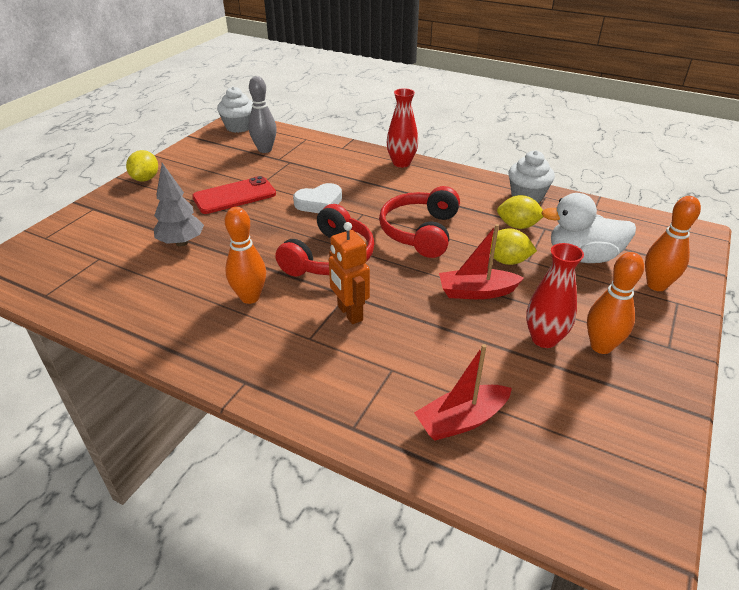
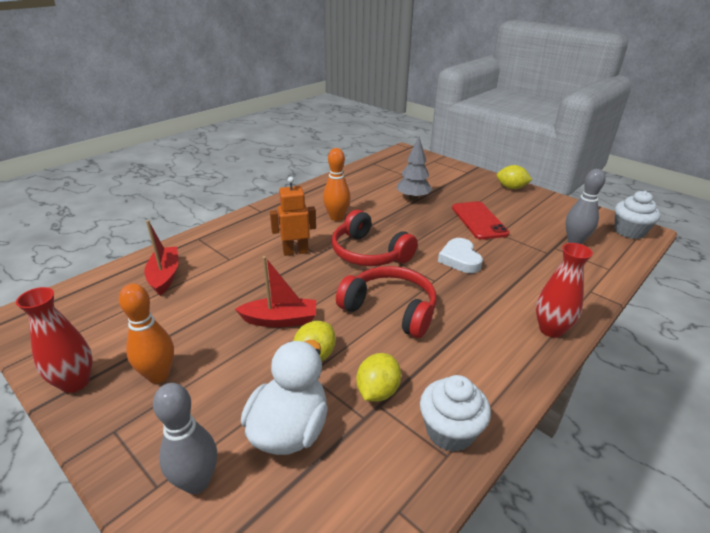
camera: 105 degrees right, 5 degrees down
(476, 292) = (280, 320): red boat -> red boat turned 75 degrees clockwise
(544, 339) = (196, 341): red vase -> red vase (75, 382)
(656, 285) = (197, 482): orange bowling pin -> grey bowling pin

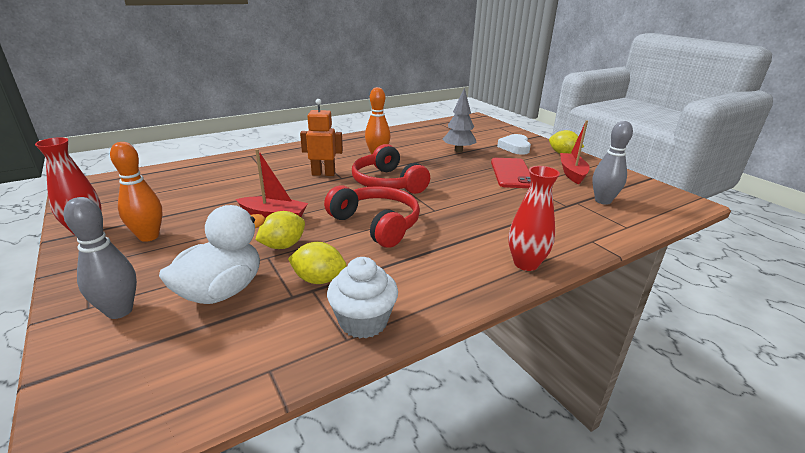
camera: 15 degrees right, 5 degrees down
(165, 276) = (205, 175): red boat -> red boat (572, 173)
(377, 391) = (319, 279): yellow lemon -> yellow lemon turned 60 degrees clockwise
(460, 259) = (471, 198): white heart -> white heart (515, 147)
(629, 231) = (671, 201): white cupcake -> none

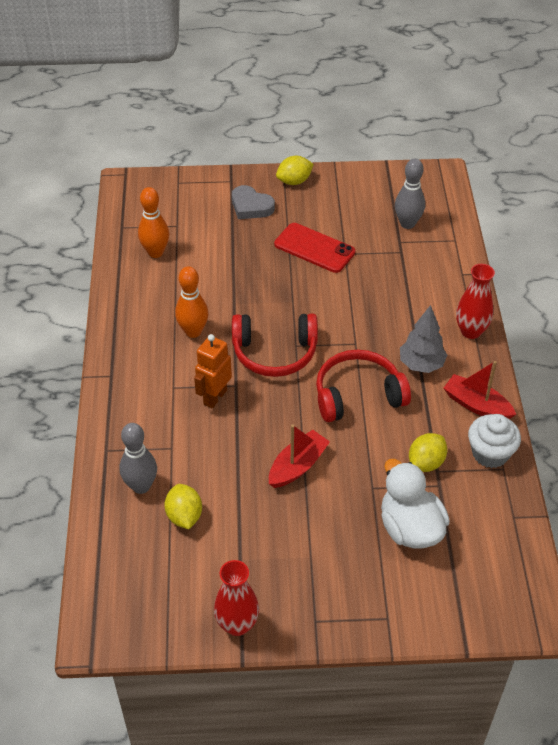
camera: 60 degrees left, 20 degrees up
(119, 311) = (404, 596): grey bowling pin -> grey bowling pin (141, 486)
(149, 236) = (283, 571): orange bowling pin -> orange bowling pin (155, 252)
(283, 246) = (359, 472): yellow lemon -> yellow lemon (184, 516)
(458, 151) = (227, 257): grey tree -> grey tree (421, 364)
(515, 147) = (251, 206): white heart -> grey heart
(572, 173) = (343, 206): red boat -> red boat (476, 405)

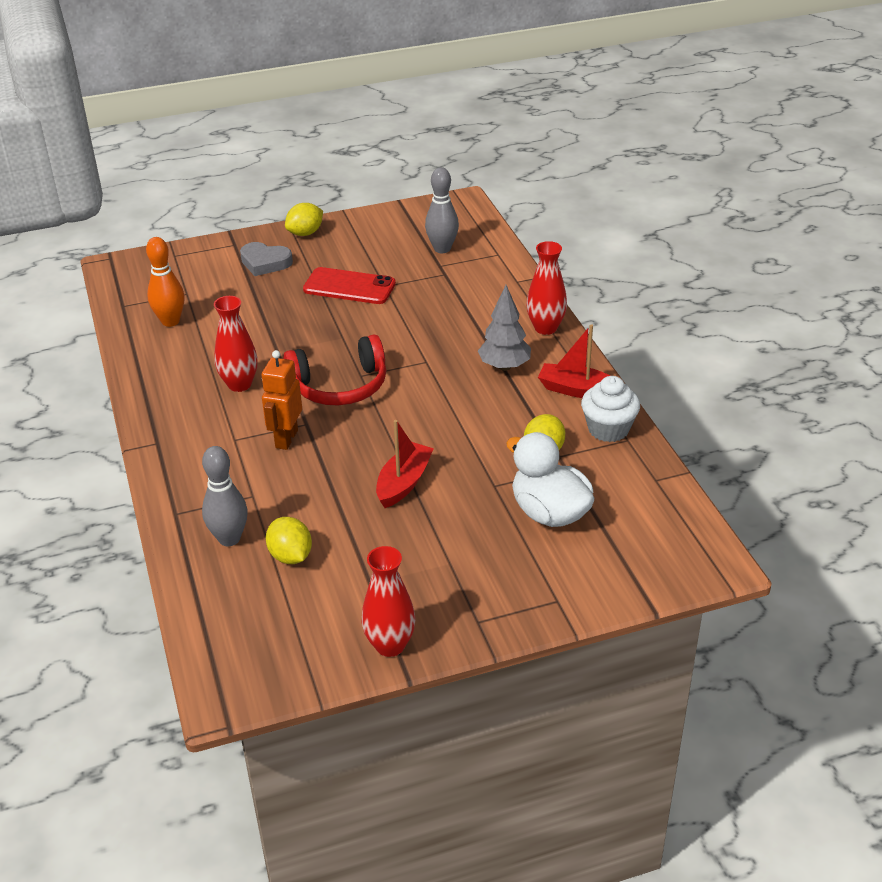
camera: 15 degrees left, 10 degrees down
(193, 331) = (239, 384): orange bowling pin -> red vase
(358, 395) = (446, 406): red headphones -> none

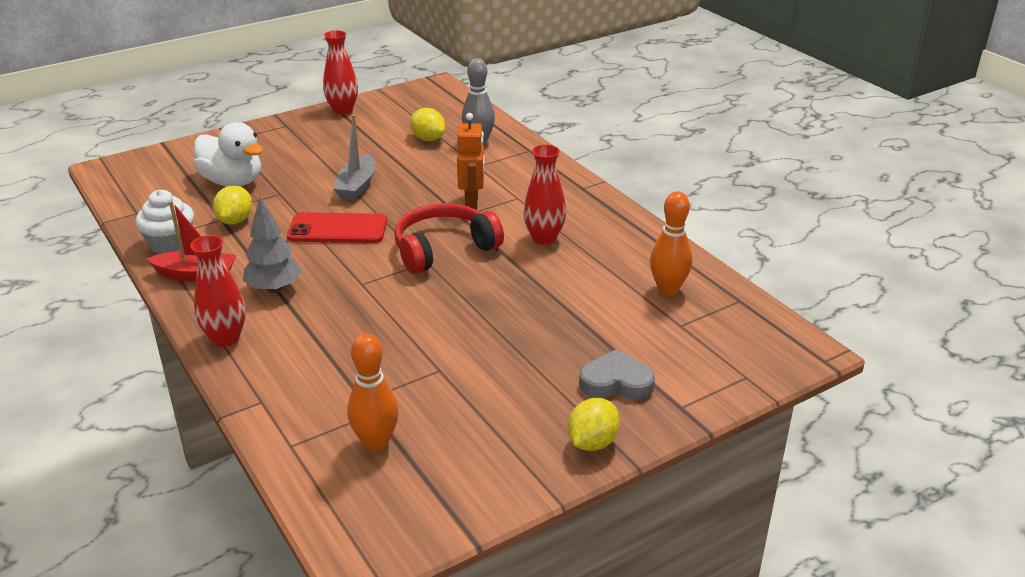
camera: 165 degrees right, 5 degrees down
(349, 287) = (484, 361): red phone -> red phone (337, 229)
(404, 483) = (357, 186): red boat -> grey boat
(442, 249) = (376, 442): grey bowling pin -> orange bowling pin

